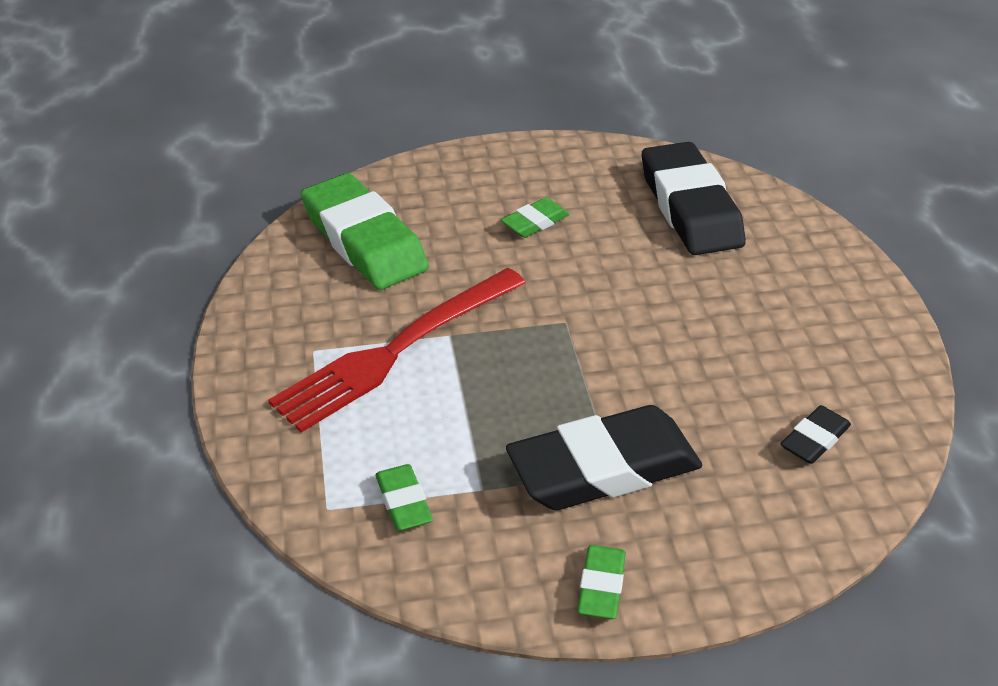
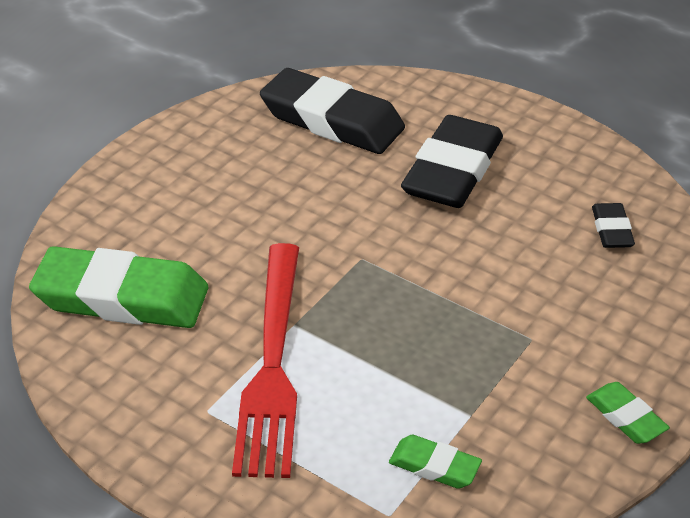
camera: 45 degrees left, 0 degrees up
(535, 222) = (238, 198): green eraser -> none
(603, 468) = (524, 341): black eraser -> black eraser (453, 171)

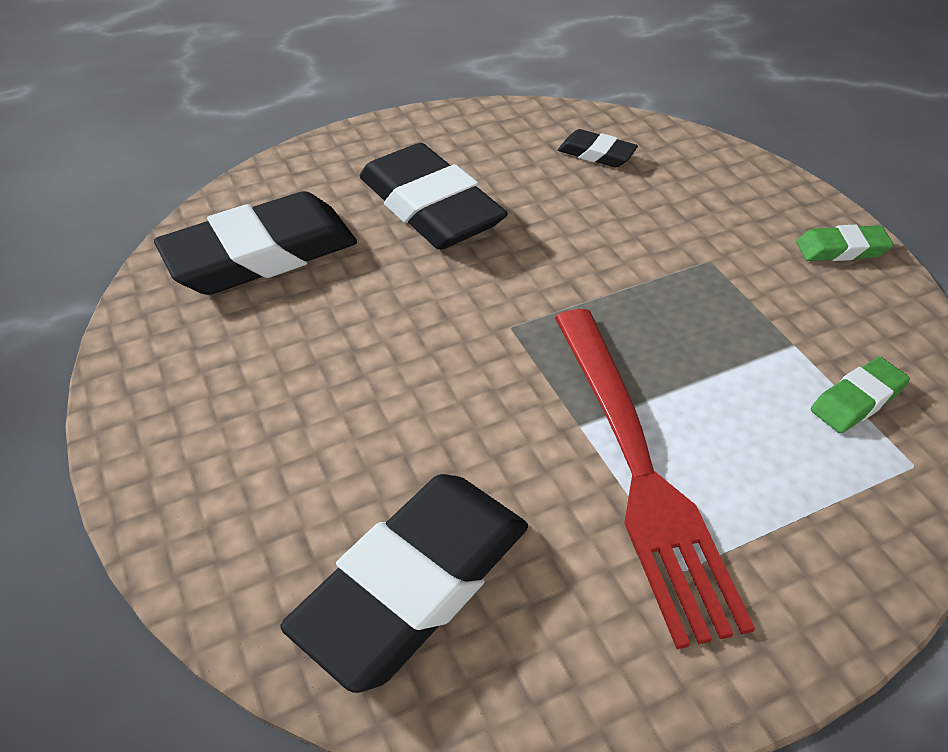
camera: 60 degrees left, 5 degrees up
(121, 298) = (414, 585): green eraser -> black eraser
(272, 366) = (640, 473): red fork -> red fork turned 45 degrees clockwise

